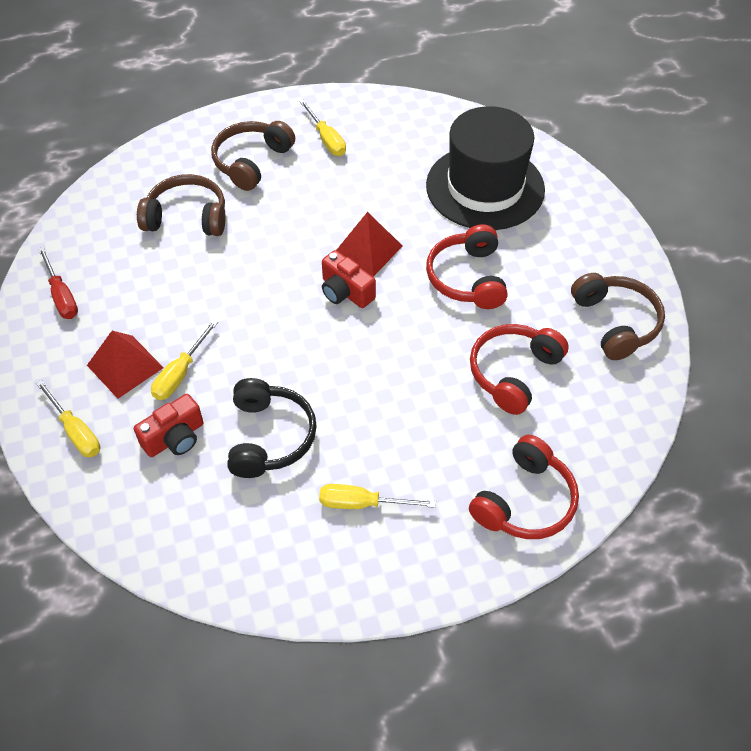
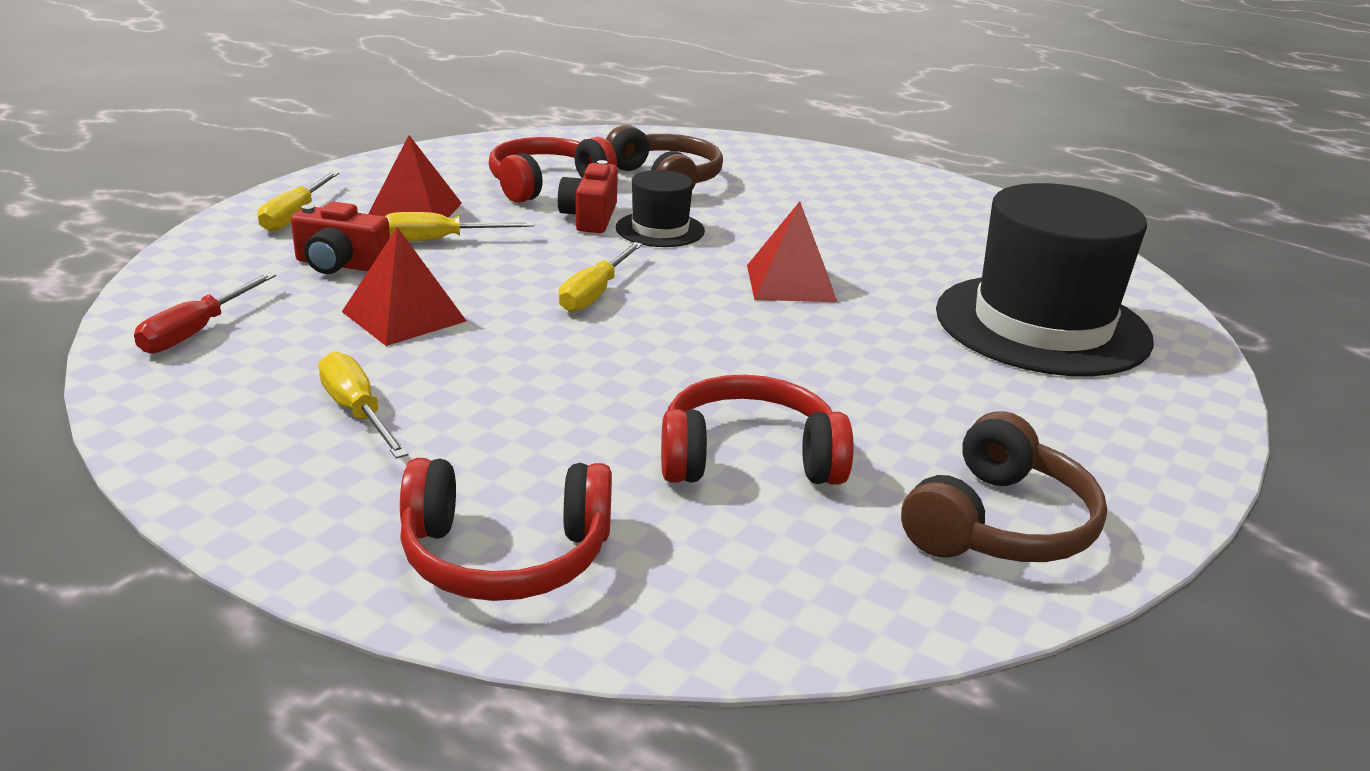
camera: 50 degrees right, 25 degrees down
(62, 296) = (469, 160): red screwdriver -> red screwdriver (196, 331)
(251, 162) = (801, 184): brown headphones -> none
(256, 263) = (660, 229): none -> black hat
(270, 437) = (404, 316): black headphones -> red pyramid
(326, 139) = (912, 209): yellow screwdriver -> yellow screwdriver (595, 294)
(345, 292) = (701, 290): red camera -> red camera (590, 217)
(467, 278) = (863, 363): red headphones -> red headphones (546, 184)

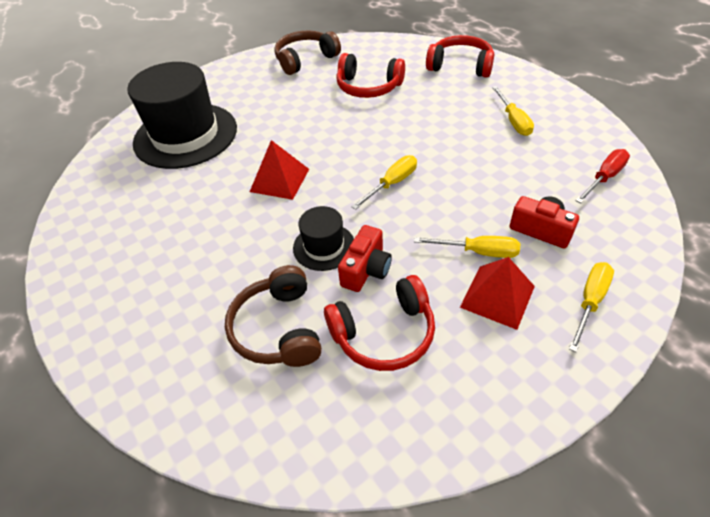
camera: 155 degrees left, 20 degrees up
(404, 316) = (498, 177): red pyramid -> none

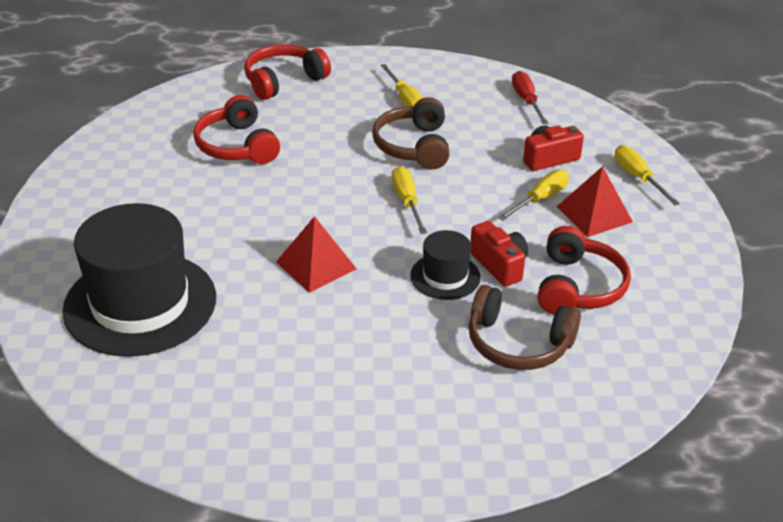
camera: 60 degrees left, 10 degrees down
(305, 59) = (116, 161): brown headphones -> brown headphones (413, 146)
(368, 87) = (237, 146): red headphones -> red headphones turned 105 degrees clockwise
(513, 121) = (405, 99): yellow screwdriver -> yellow screwdriver turned 45 degrees clockwise

